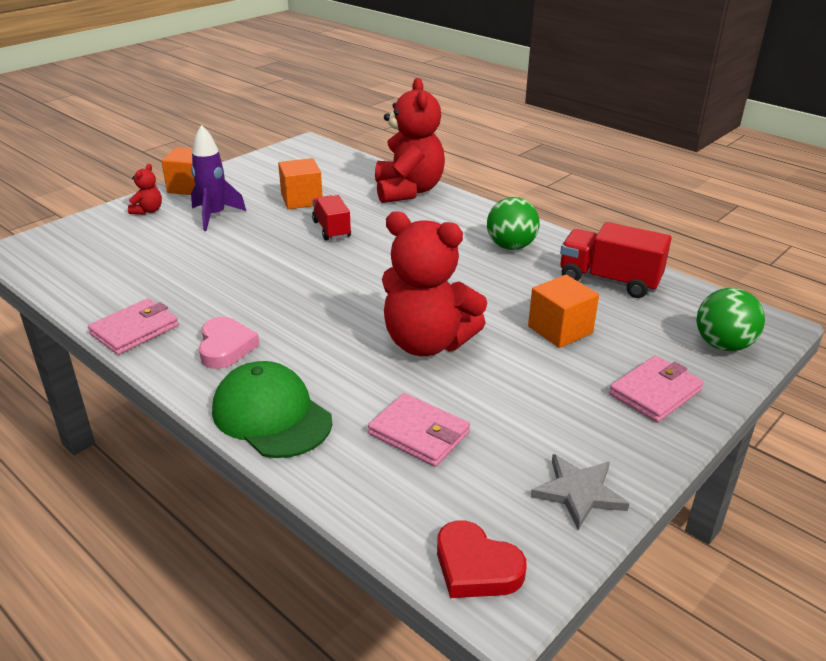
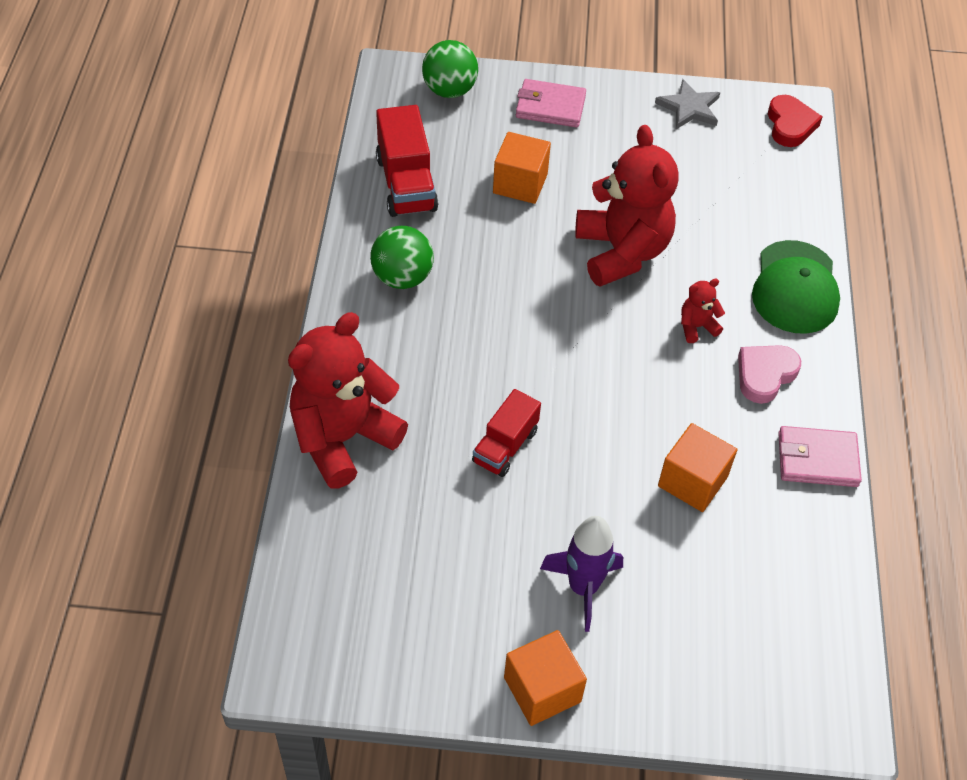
camera: 130 degrees left, 20 degrees up
(148, 211) = (640, 674): red teddy bear -> red teddy bear (696, 327)
(301, 200) = (462, 530): orange cube -> orange cube (692, 481)
(419, 433) = (723, 201): pink wallet -> none

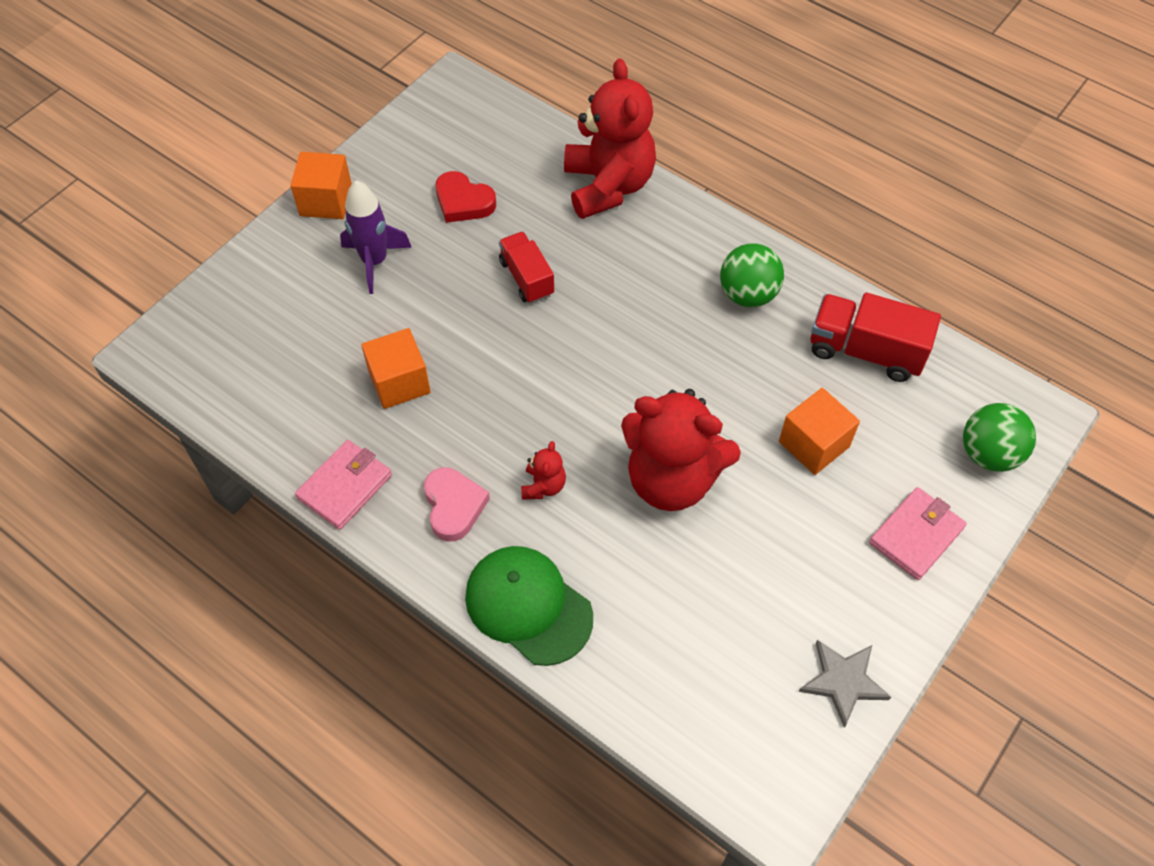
camera: 125 degrees right, 5 degrees up
(790, 125) = (755, 779): red heart -> red heart (463, 202)

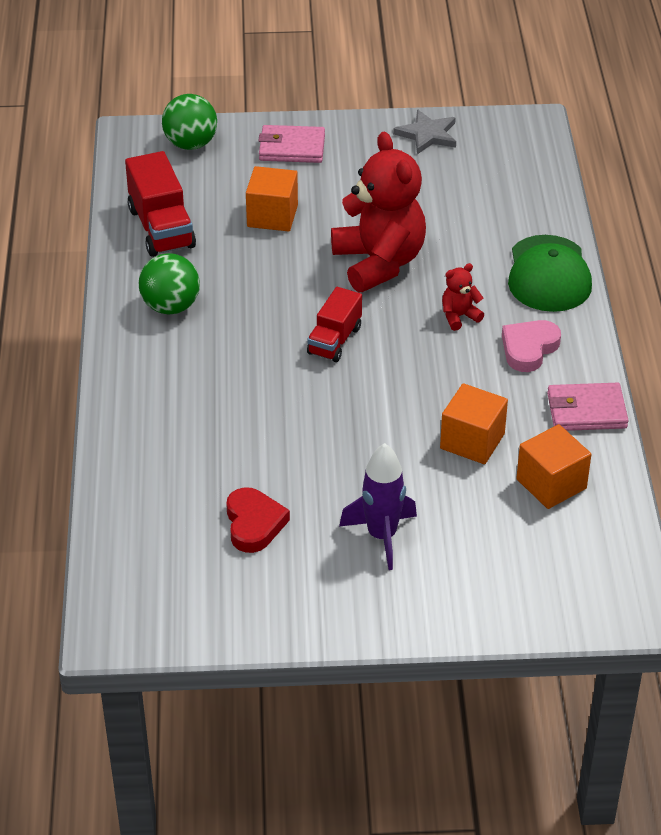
camera: 130 degrees left, 15 degrees down
(326, 201) = (356, 619): orange cube -> orange cube (551, 484)
(527, 278) = (291, 433): red truck -> red truck (334, 340)
(608, 186) = (136, 444): red teddy bear -> none

